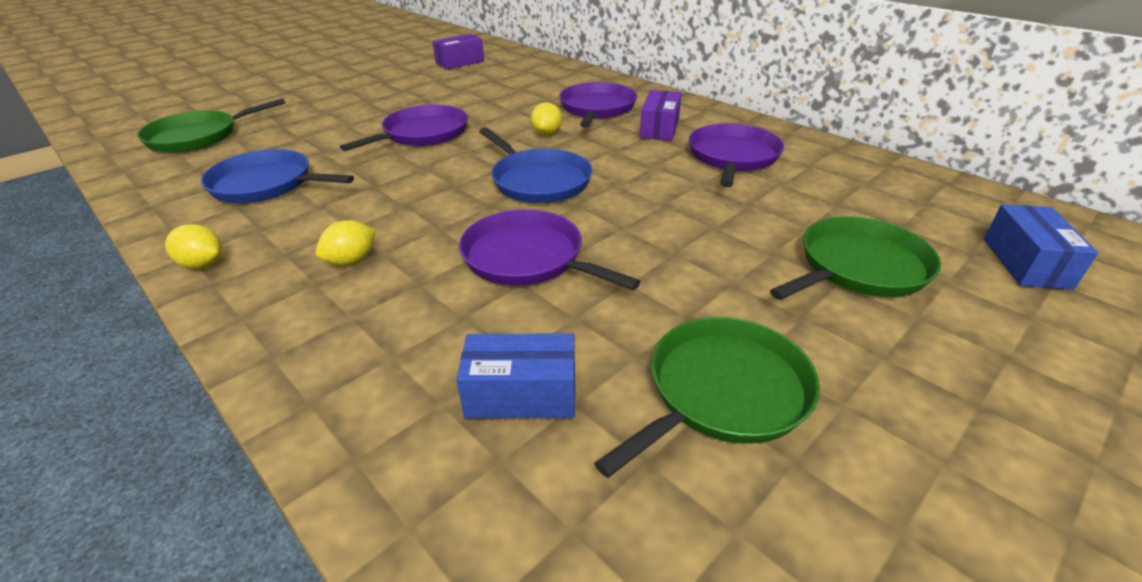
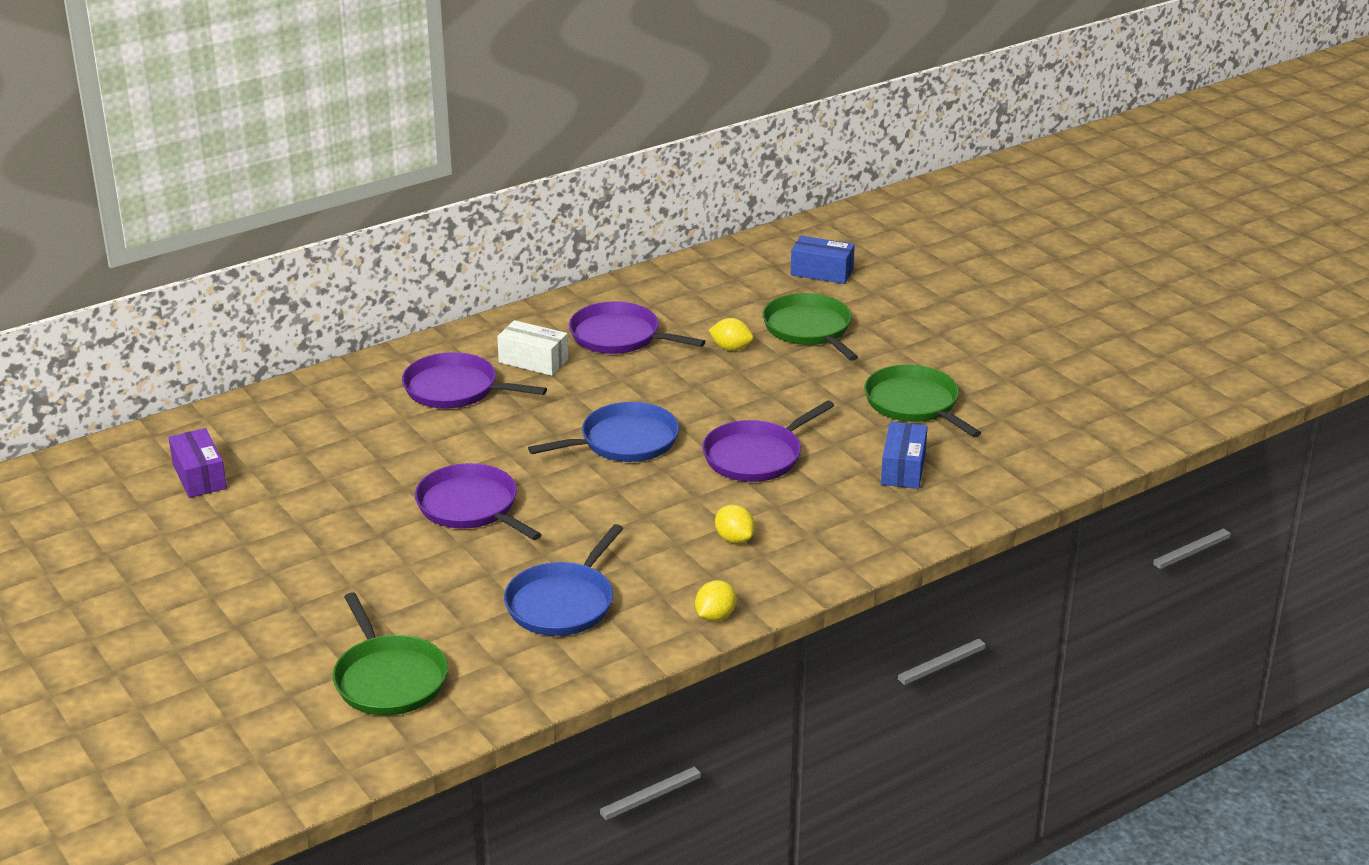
camera: 80 degrees left, 5 degrees down
(546, 133) = (512, 427): yellow lemon -> yellow lemon (731, 348)
(659, 128) = (533, 361): purple box -> white box

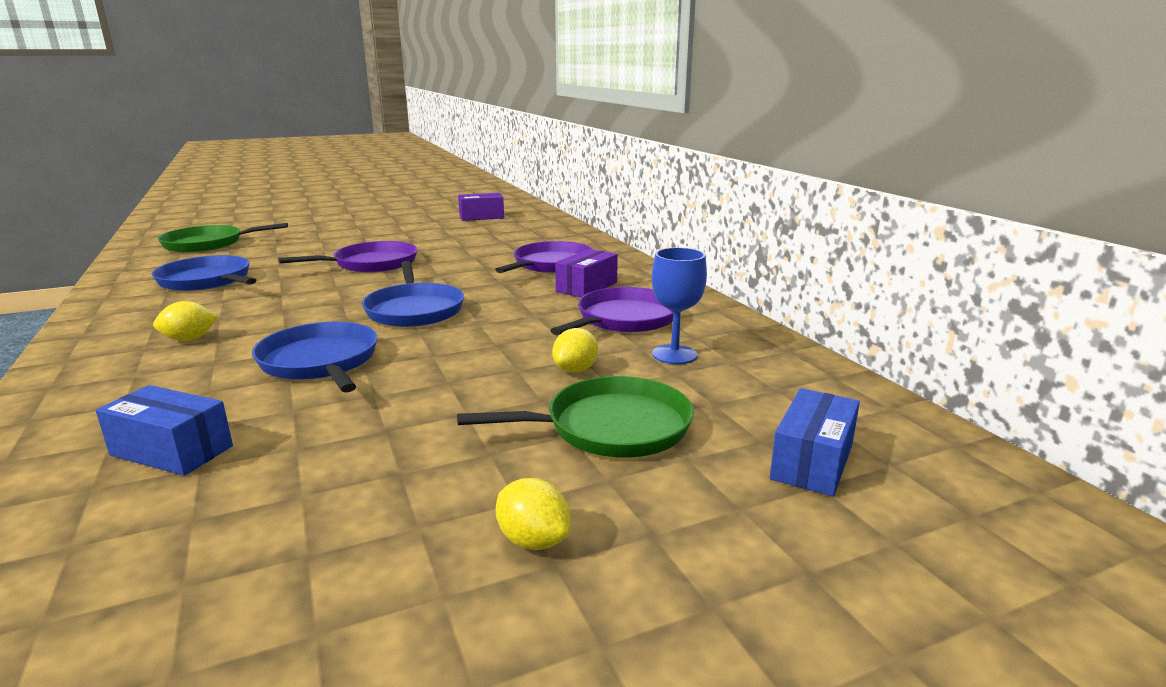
camera: 100 degrees right, 10 degrees down
(533, 361) = (587, 287): white box -> purple box
(689, 313) = (674, 354): none -> blue goblet
(715, 616) = (92, 323): yellow lemon -> yellow lemon (533, 540)
(756, 456) = (320, 362): purple pan -> blue pan
(914, 404) = (327, 489): green pan -> none

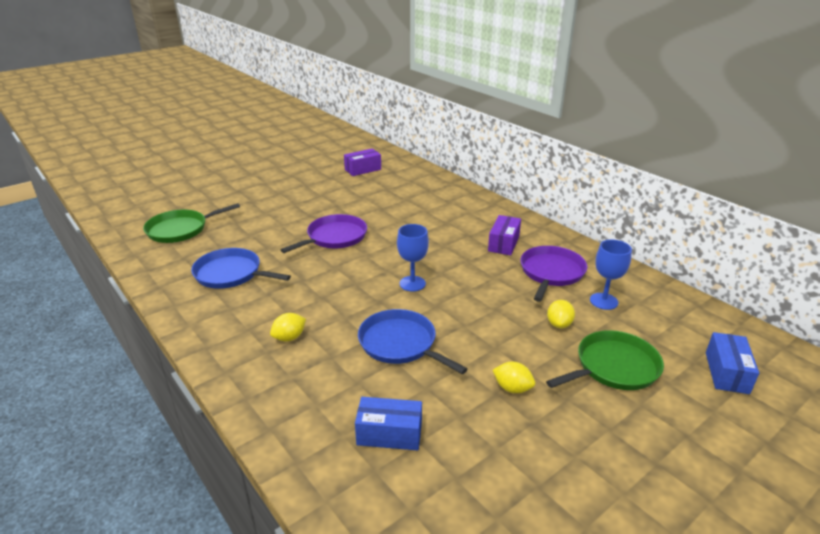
camera: 15 degrees left, 10 degrees up
(414, 310) = (412, 283): blue pan -> blue goblet
(533, 540) = (636, 452): yellow lemon -> yellow lemon (512, 388)
(551, 264) = (461, 222): purple pan -> none

